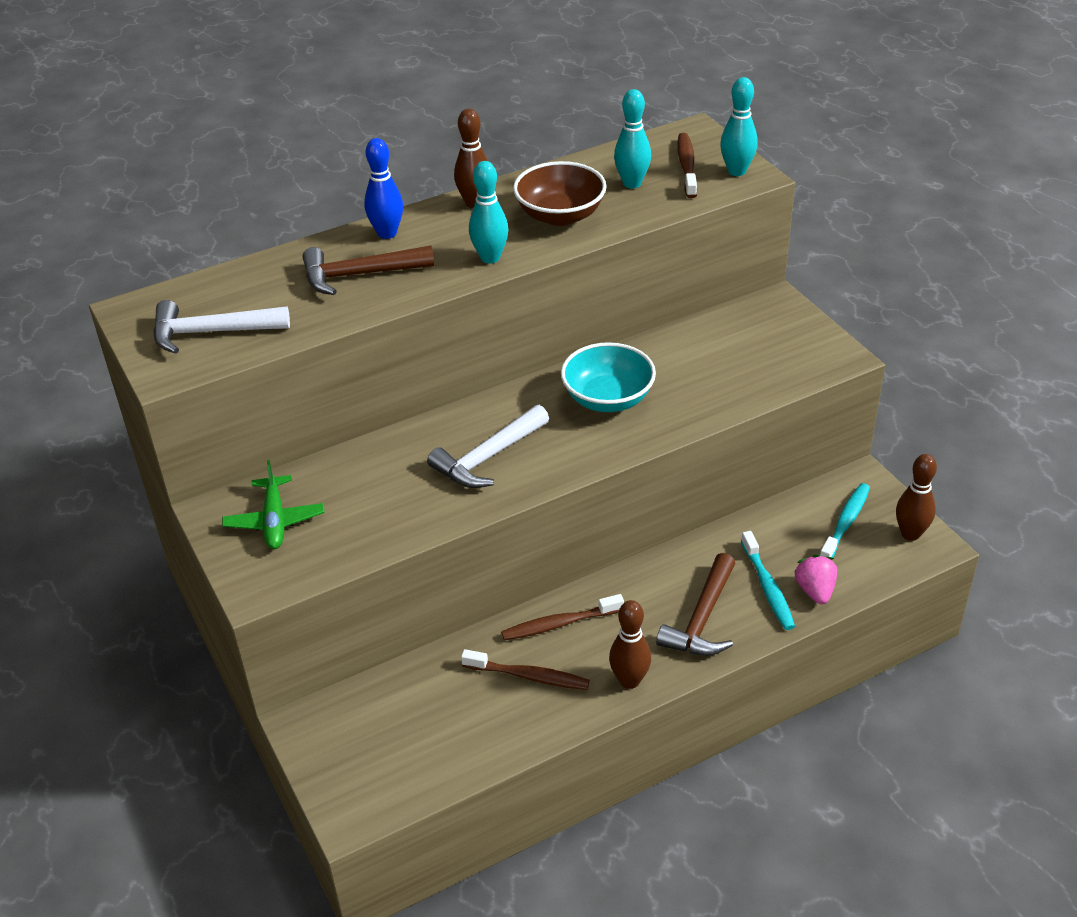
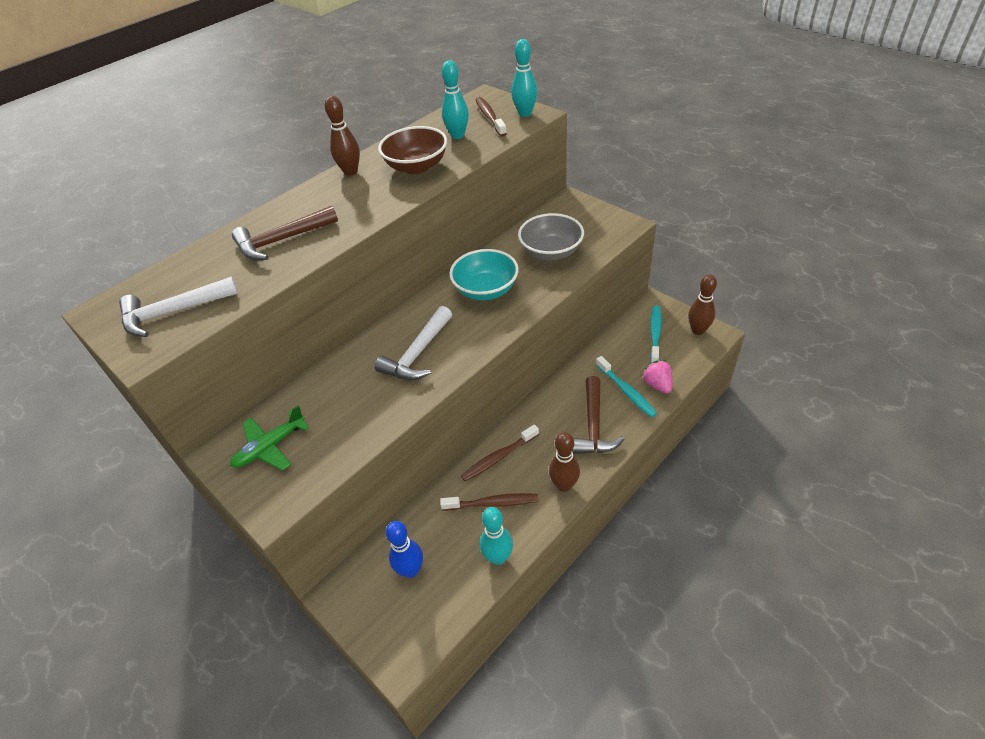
camera: 15 degrees left, 5 degrees up
(275, 521) = (270, 447): green plane -> green plane turned 75 degrees clockwise
(387, 233) = (292, 206): blue bowling pin -> blue bowling pin (411, 570)
(490, 258) = (377, 206): turquoise bowling pin -> turquoise bowling pin (498, 557)
(717, 369) = (551, 252): none -> grey bowl

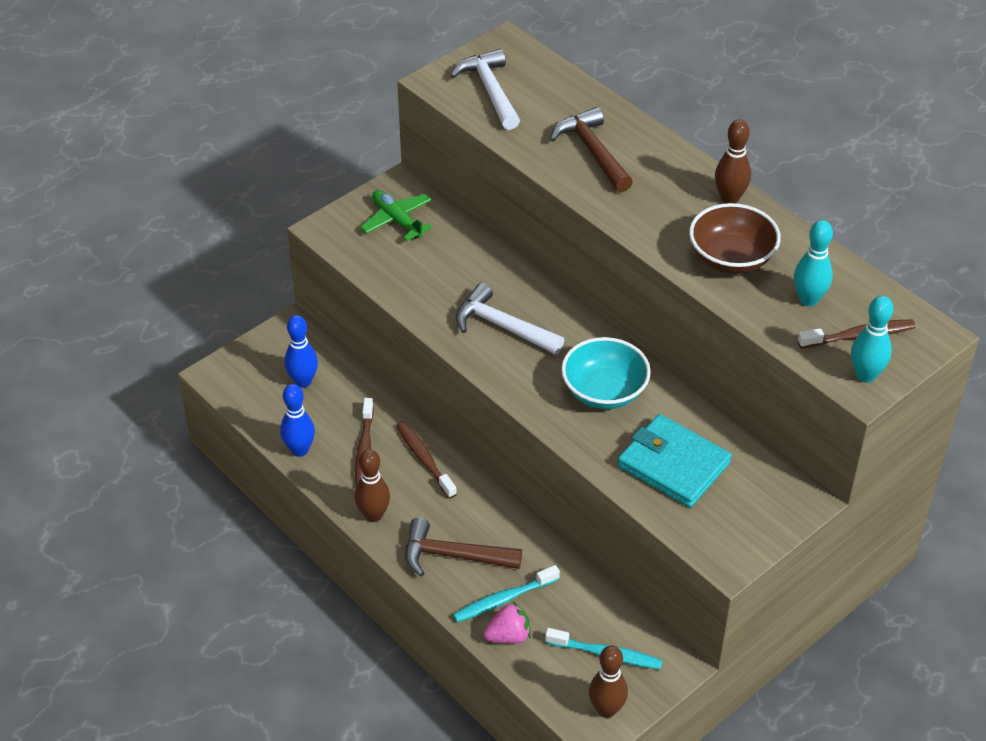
camera: 90 degrees right, 0 degrees up
(498, 557) = (299, 450): turquoise bowling pin -> blue bowling pin
(551, 252) = (673, 464): grey bowl -> turquoise wallet

